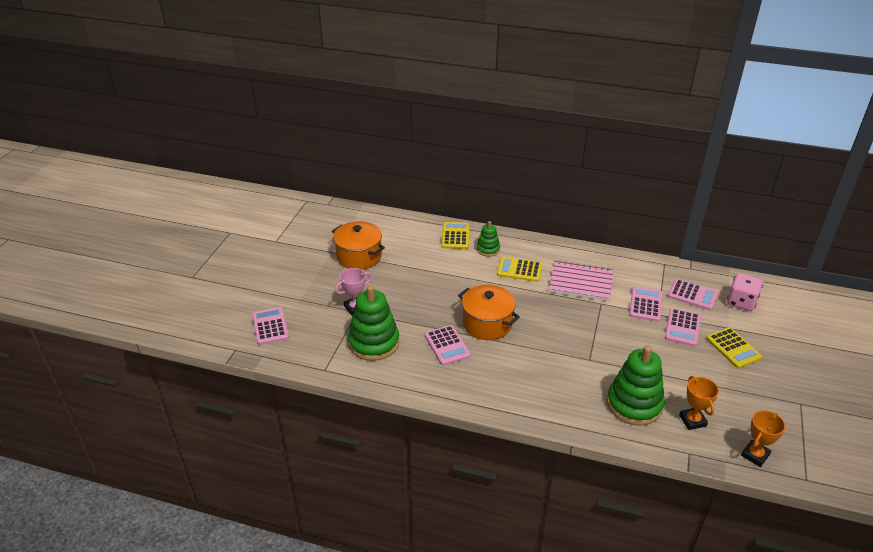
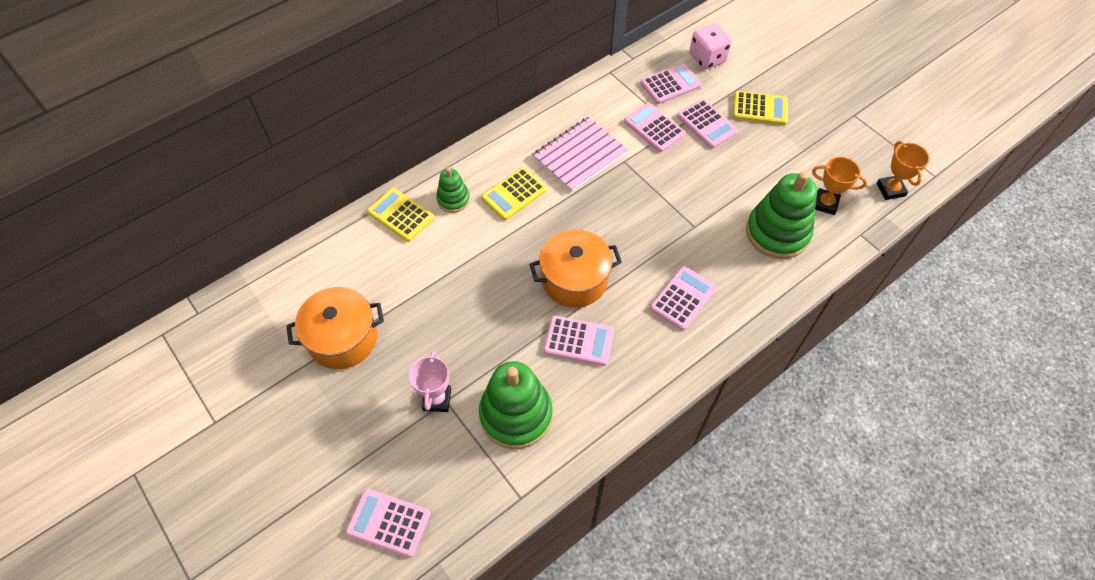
camera: 55 degrees left, 20 degrees up
(527, 379) = (682, 298): none -> pink calculator

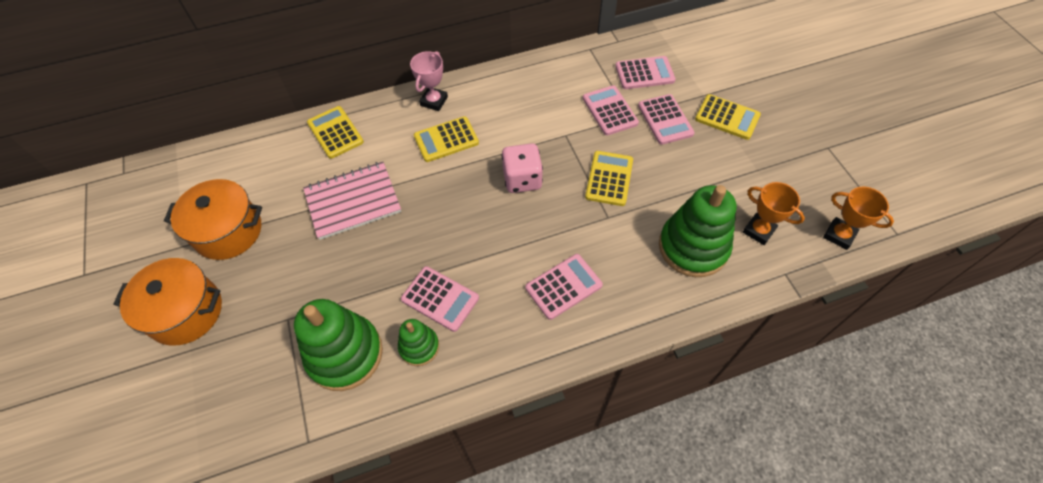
camera: 20 degrees right, 0 degrees up
(388, 523) = (176, 422): pink calculator -> none
(437, 399) = (280, 315): pink trophy -> pink trophy (434, 101)
(453, 199) = (388, 130): green stacking toy -> green stacking toy (419, 347)
(574, 280) = (464, 237): orange pot -> orange pot (186, 312)
(579, 155) = (525, 119): pink notebook -> pink notebook (353, 201)
(680, 191) = (609, 178): none -> yellow calculator
(707, 58) = (693, 57): pink dice -> pink dice (522, 179)
(890, 190) = (839, 235): orange trophy -> orange trophy turned 60 degrees counterclockwise

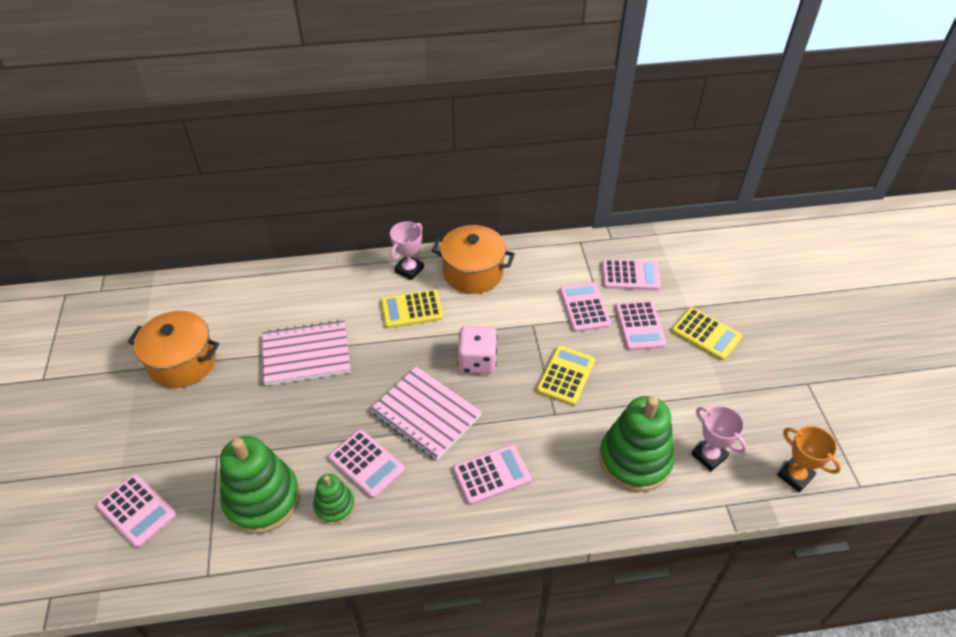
camera: 10 degrees right, 10 degrees down
(186, 312) = (125, 431): orange pot -> orange pot (473, 273)
(218, 390) = (137, 510): none -> pink calculator
(335, 132) = (306, 285): yellow calculator -> none
(486, 239) = (426, 414): none -> pink notebook
(758, 231) = (709, 456): orange trophy -> pink trophy

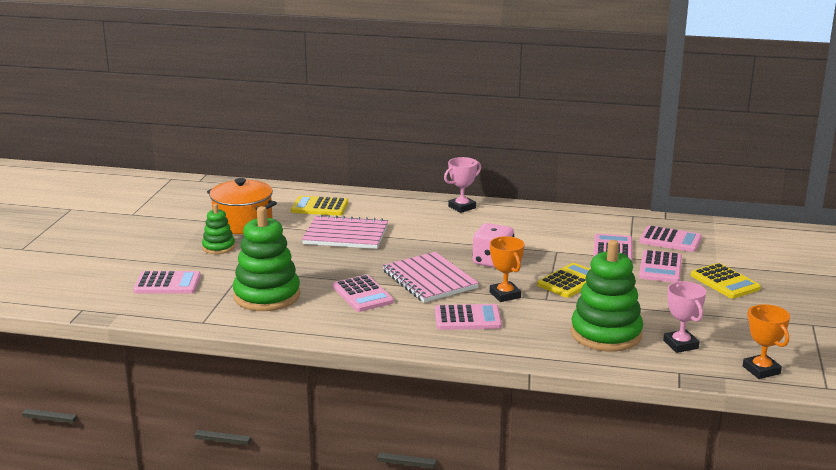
camera: 20 degrees right, 25 degrees down
(137, 510) = (167, 284): pink calculator -> pink calculator turned 60 degrees counterclockwise
(334, 506) = (323, 309): green stacking toy -> green stacking toy (218, 247)
(412, 309) = (451, 227): yellow calculator -> yellow calculator (319, 207)
(473, 273) = (519, 217): orange pot -> none
(512, 419) = (505, 295): none -> orange trophy

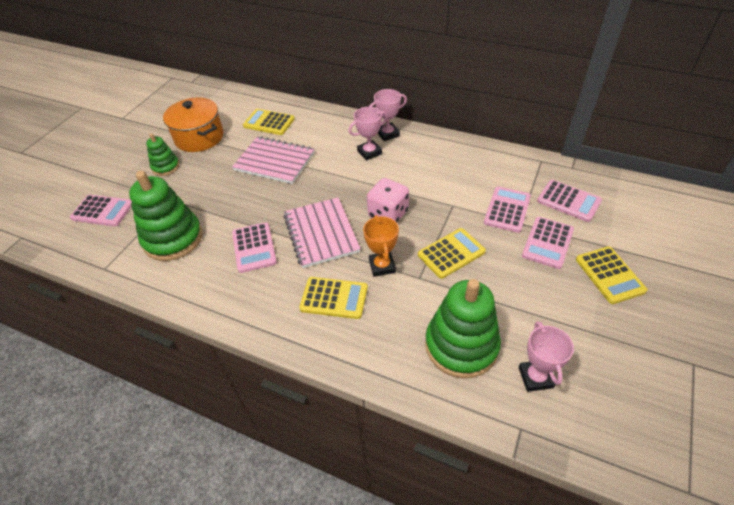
camera: 15 degrees right, 25 degrees up
(449, 221) = (369, 152): none -> pink trophy
(467, 318) = (334, 298): pink calculator -> yellow calculator
(761, 370) = (616, 442): orange trophy -> none

